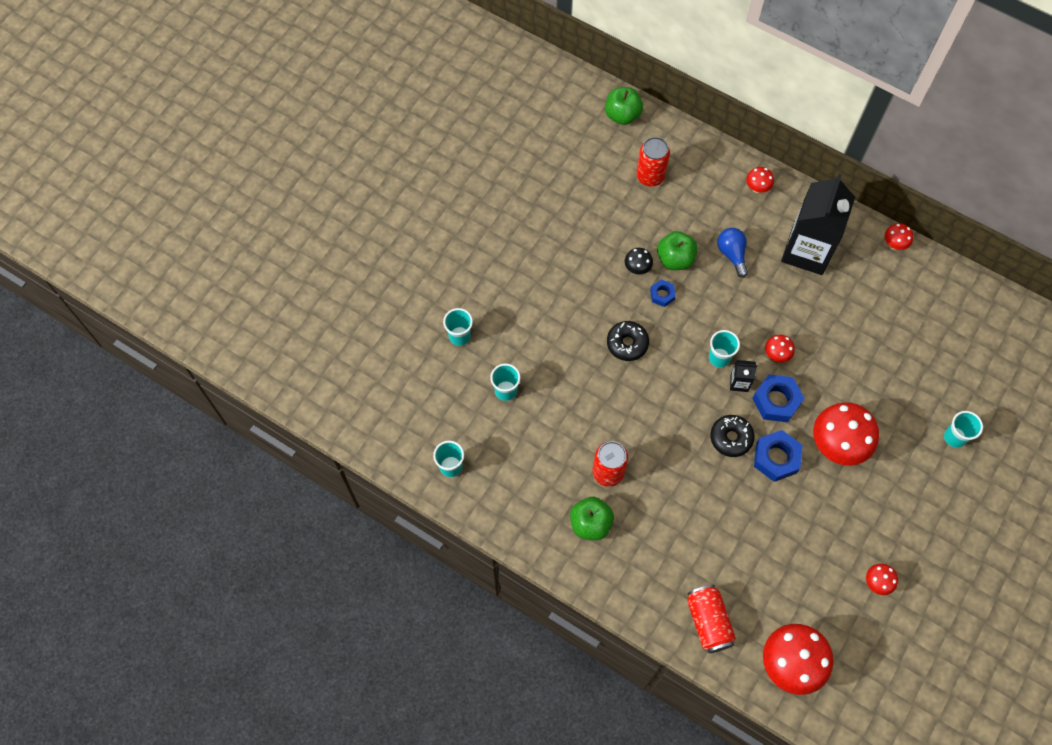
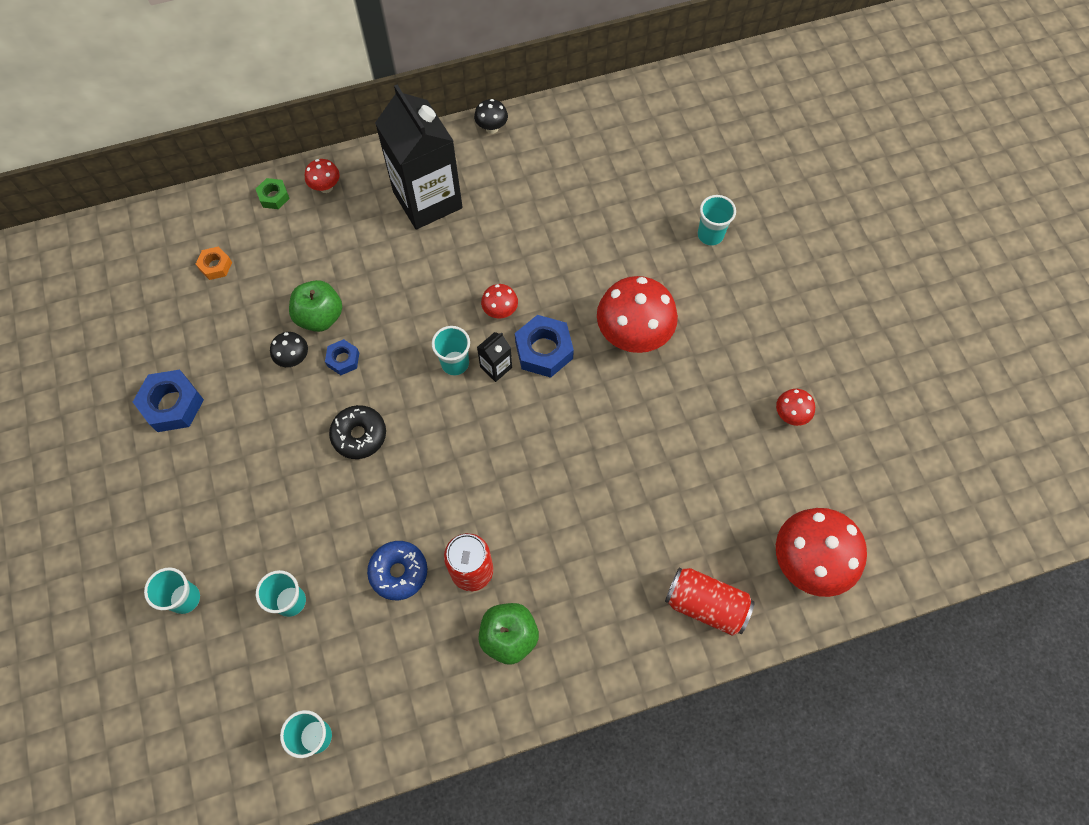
camera: 50 degrees left, 0 degrees up
(571, 433) = (398, 572): none -> blue donut
(622, 115) = (128, 236): green apple -> none
(650, 176) = (215, 266): red can -> orange nut
(722, 166) = (274, 196): none -> green nut
(731, 438) = (542, 422): black donut -> none
(732, 254) = (366, 263): blue light bulb -> none
(776, 458) = (598, 399): blue nut -> blue nut (172, 404)
(894, 244) = (492, 128): red mushroom -> black mushroom

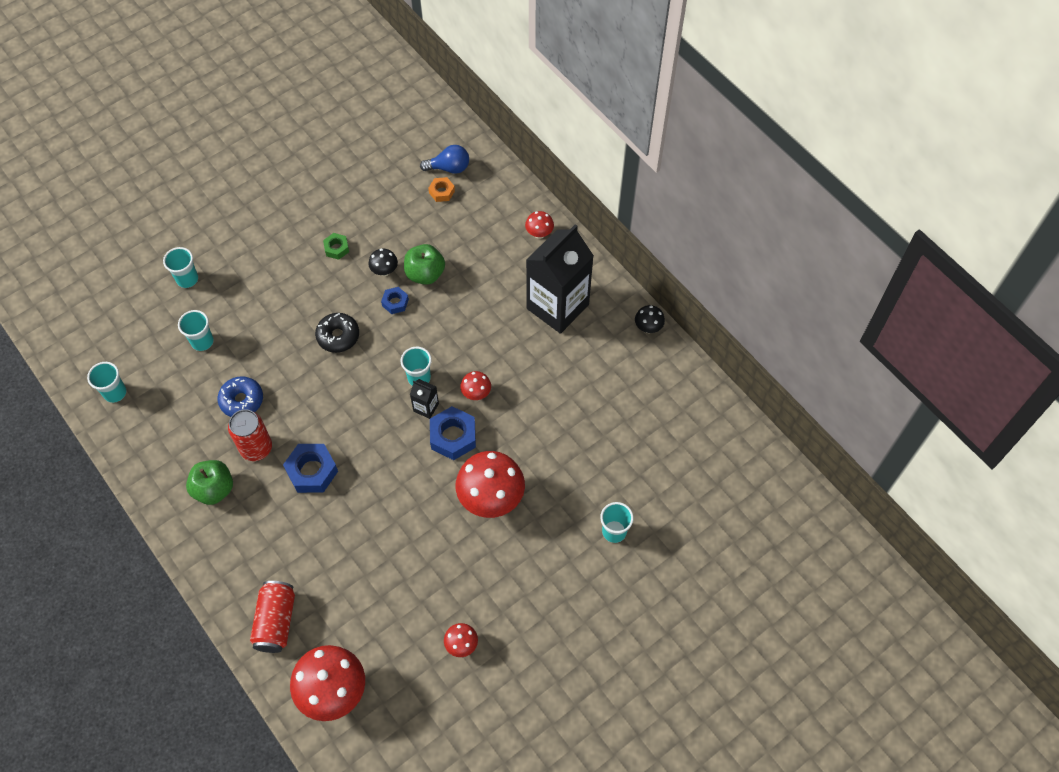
camera: 70 degrees right, 5 degrees down
(172, 404) = (323, 213): blue nut -> blue nut (312, 471)
(186, 248) = (449, 168): none -> blue light bulb
(274, 196) = (516, 203): green nut -> green nut (336, 248)

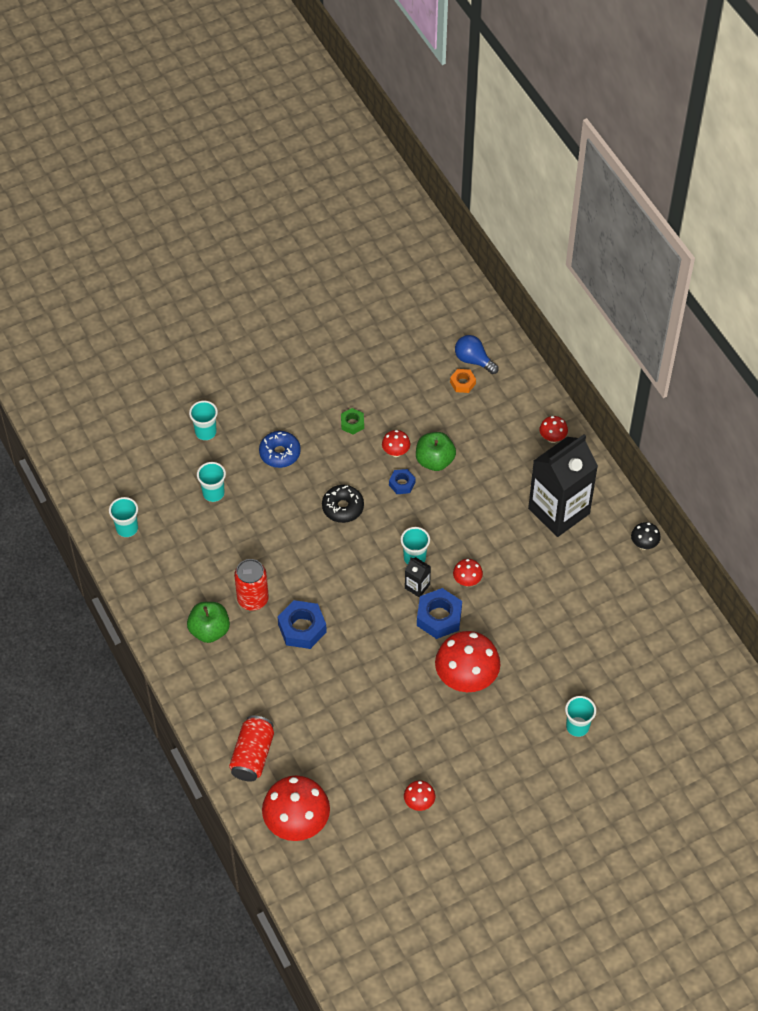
camera: 10 degrees right, 5 degrees down
(242, 400) = (244, 553): blue donut -> blue donut (280, 453)
(384, 271) = (396, 452): black mushroom -> red mushroom
(449, 168) = (473, 360): blue light bulb -> blue light bulb turned 150 degrees counterclockwise

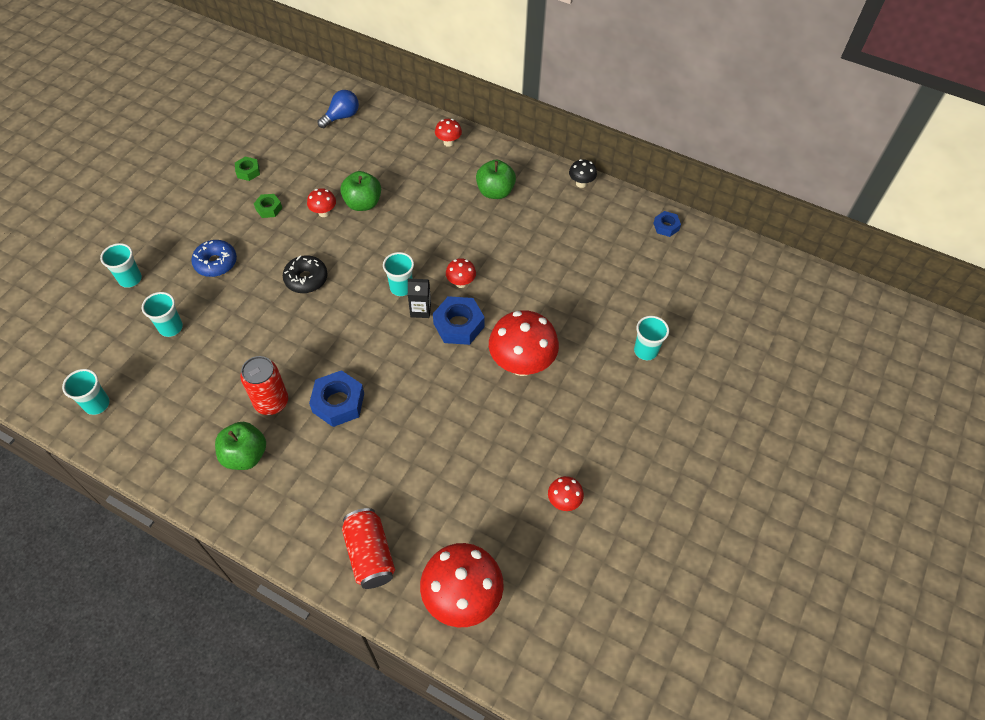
camera: 35 degrees left, 0 degrees up
(357, 376) = (248, 171): none -> green nut
(402, 484) = (347, 234): blue nut -> blue nut (666, 226)
(462, 383) = (344, 136): orange nut -> none
(473, 360) = (341, 117): blue light bulb -> blue light bulb turned 135 degrees clockwise
(559, 511) = (495, 192): black carton -> green apple

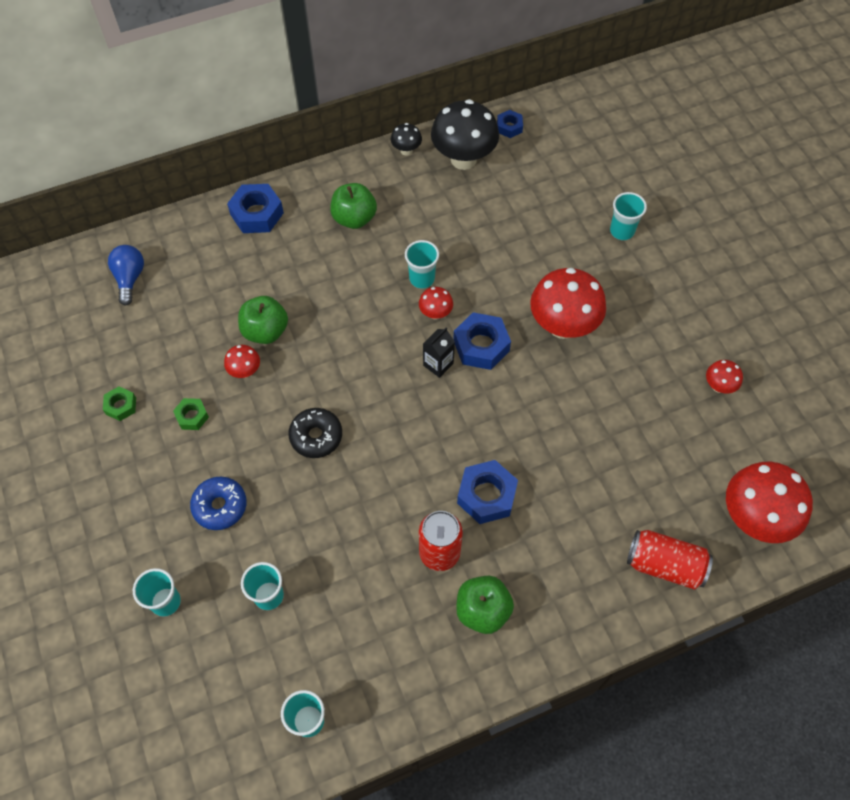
camera: 50 degrees left, 5 degrees up
(401, 288) = (399, 364): turquoise cup -> turquoise cup (422, 279)
(448, 142) = (257, 214): red mushroom -> blue nut
(608, 218) = (463, 159): none -> black mushroom

